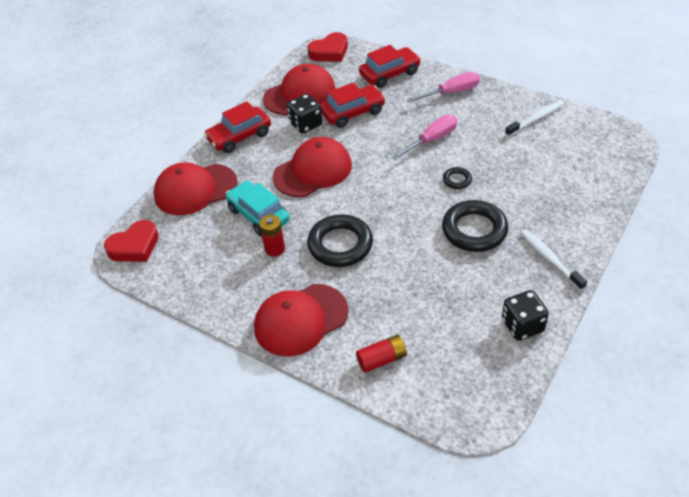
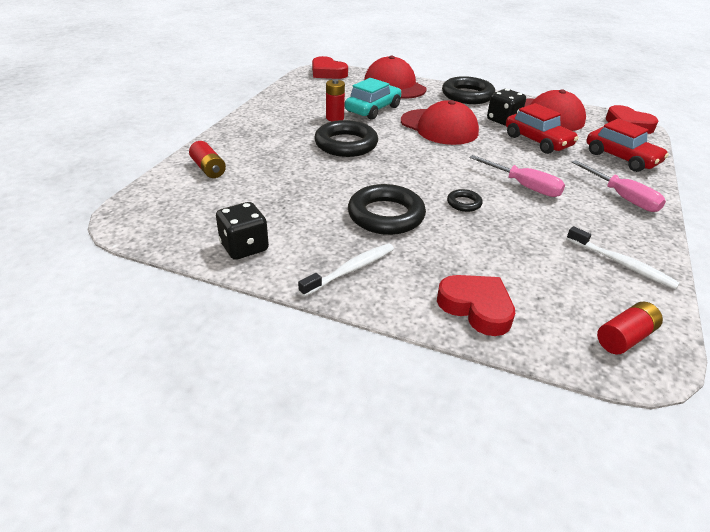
camera: 75 degrees right, 10 degrees down
(239, 137) = (467, 95): red car -> black ring
(300, 320) = (256, 132): red cap -> none
(587, 198) = (476, 308): none -> red heart
(609, 140) = (625, 338): none -> red battery

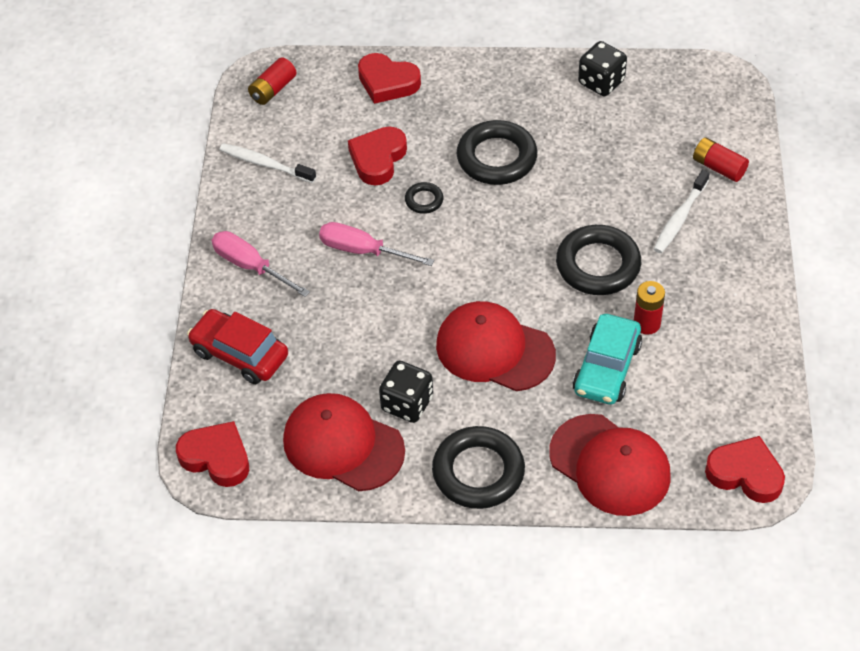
camera: 165 degrees right, 15 degrees up
(350, 270) = (499, 87): white toothbrush -> white toothbrush (680, 217)
(501, 241) = (378, 159): none -> red heart
(537, 141) = (352, 359): red car -> none

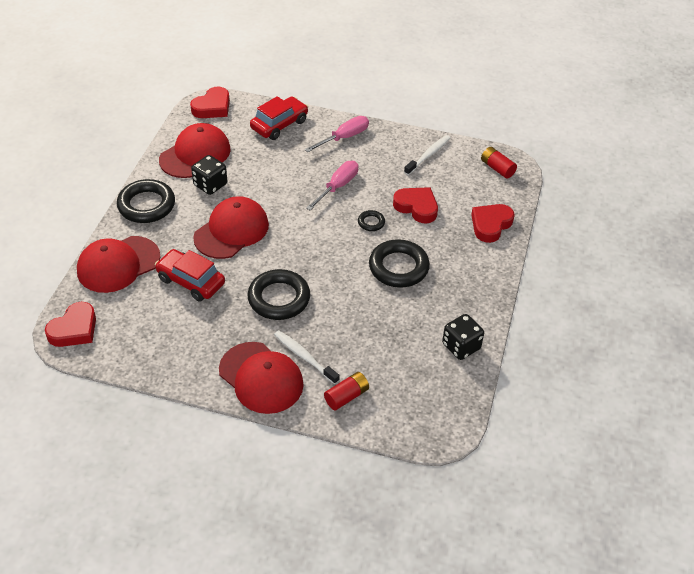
camera: 100 degrees right, 5 degrees down
(607, 368) = (191, 281): turquoise car -> red car
(646, 324) = (217, 311): red battery -> none
(729, 251) = (261, 378): none -> red cap

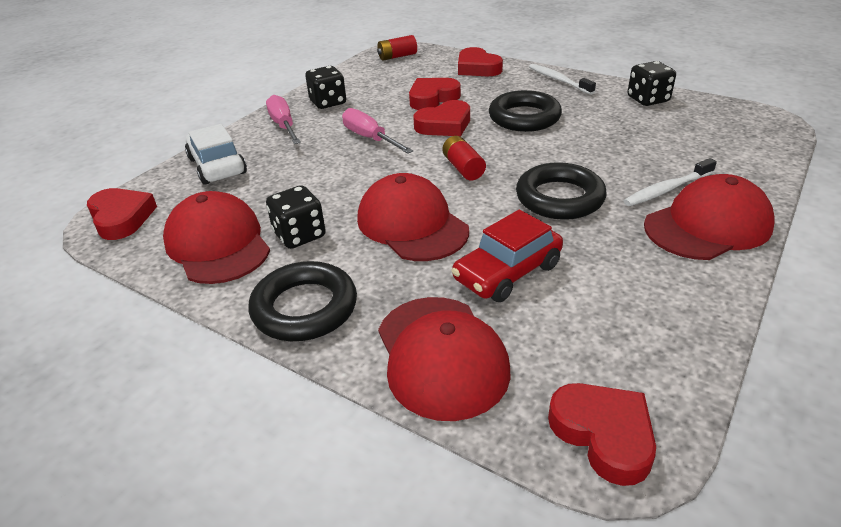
camera: 70 degrees left, 10 degrees down
(279, 124) = (217, 166): red car -> white car
(346, 396) = (730, 168): red battery -> red battery (463, 168)
(371, 222) = (444, 125): black ring -> red heart
(389, 150) = (328, 102): none -> black dice
(428, 155) = (353, 84): white toothbrush -> white toothbrush (559, 80)

